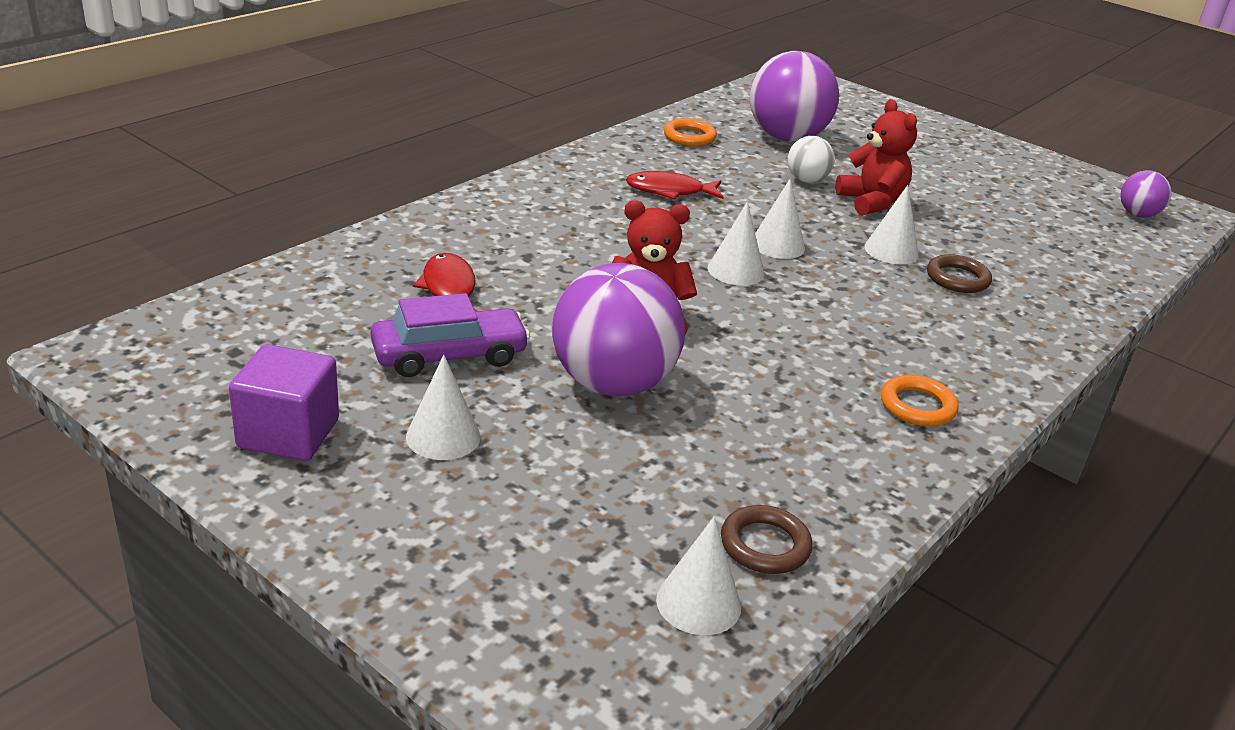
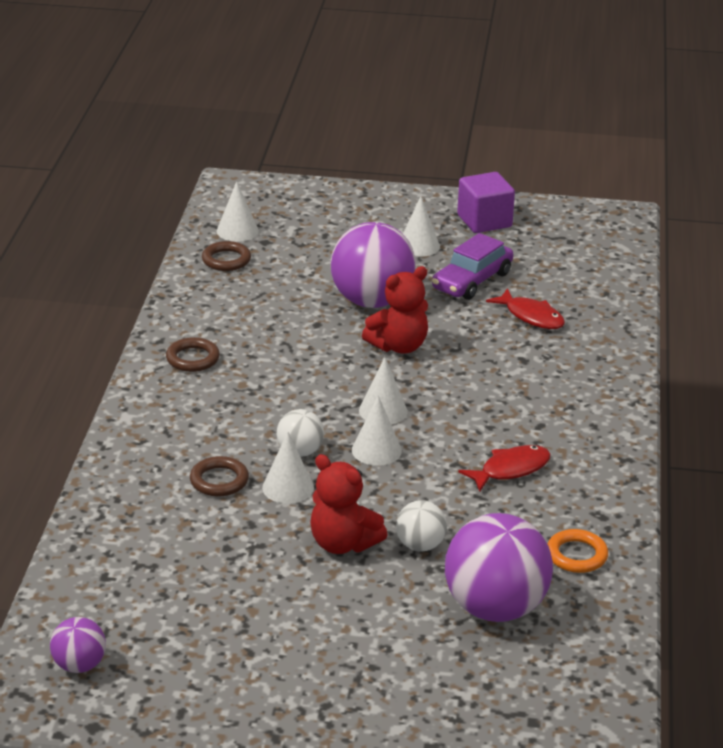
camera: 150 degrees right, 0 degrees up
(856, 271) = (300, 452): none -> white ball
(917, 406) = (193, 358): orange ring -> brown ring

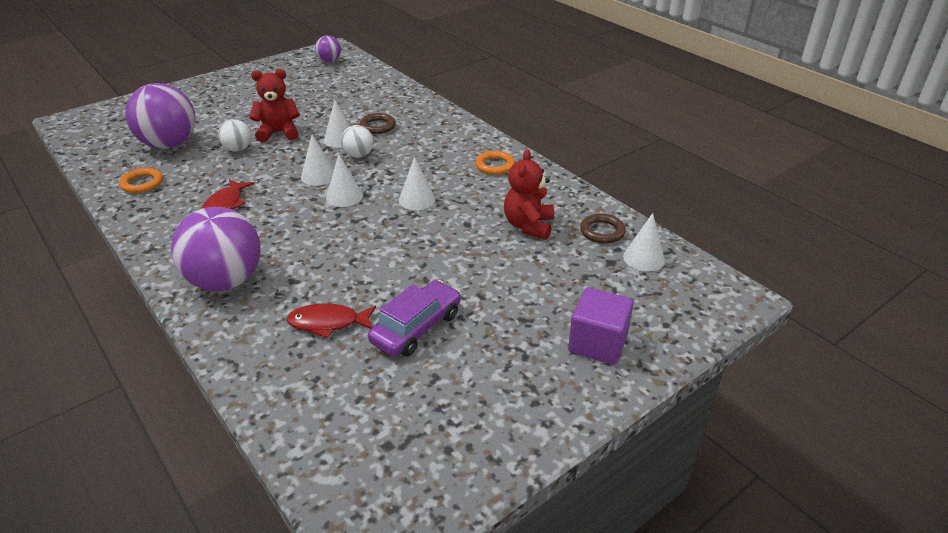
camera: 135 degrees right, 5 degrees up
(193, 358) = (494, 165): brown ring -> orange ring
(372, 301) = (460, 261): purple ball -> purple ball (226, 281)
(399, 346) = (392, 239): red teddy bear -> red teddy bear (528, 226)
(418, 246) = (507, 336): white cone -> white cone (417, 199)
(472, 281) = (416, 328): purple car -> purple car turned 45 degrees clockwise
(484, 221) = (498, 410): purple cube -> purple cube (597, 343)

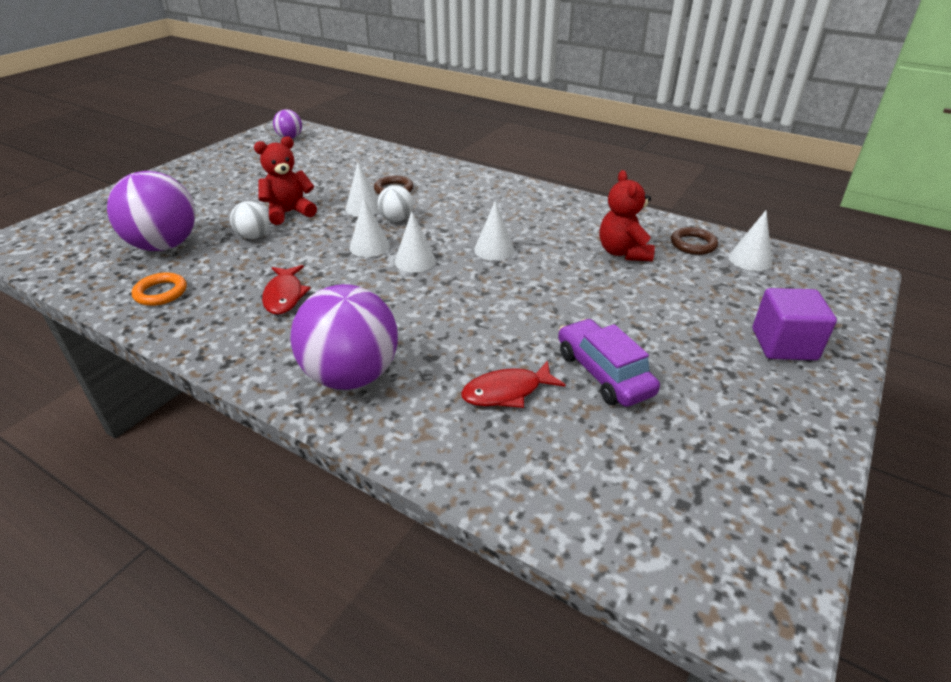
camera: 20 degrees left, 0 degrees up
(416, 328) = (604, 373): purple car -> purple car turned 45 degrees counterclockwise
(494, 165) = (542, 205): orange ring -> none

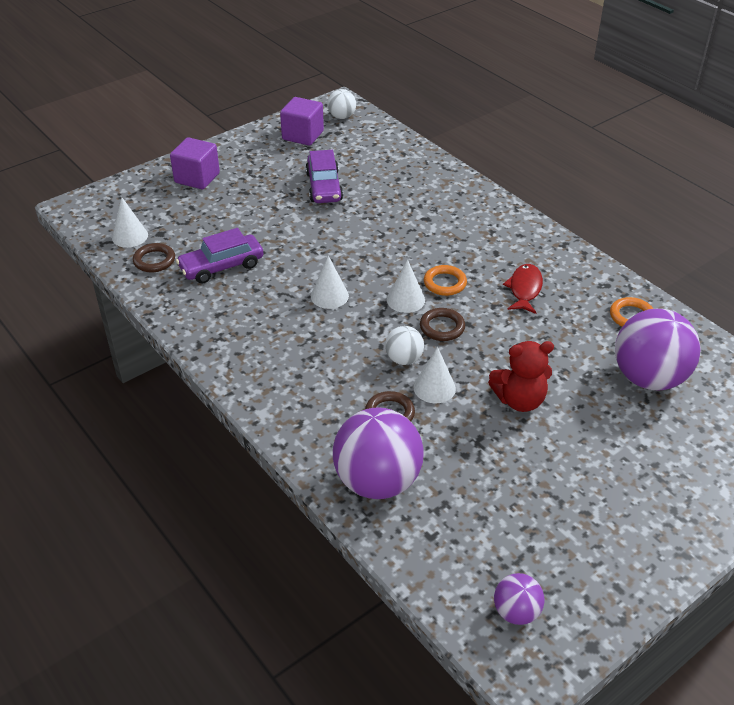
camera: 160 degrees left, 5 degrees up
(254, 236) = (557, 369): white ball -> white ball (342, 117)
(351, 376) = (481, 218): purple ball -> purple ball (377, 481)
(369, 246) = (442, 327): white cone -> brown ring
(378, 284) = (445, 283): none -> orange ring
(507, 392) = (389, 190): red fish -> none
(623, 252) = (221, 266): red teddy bear -> purple car
(735, 475) = (303, 135): none -> purple cube

